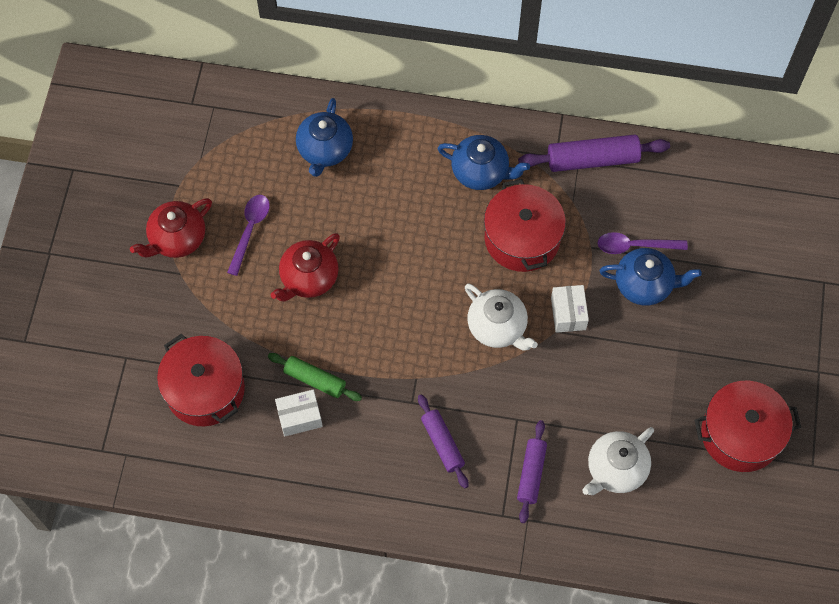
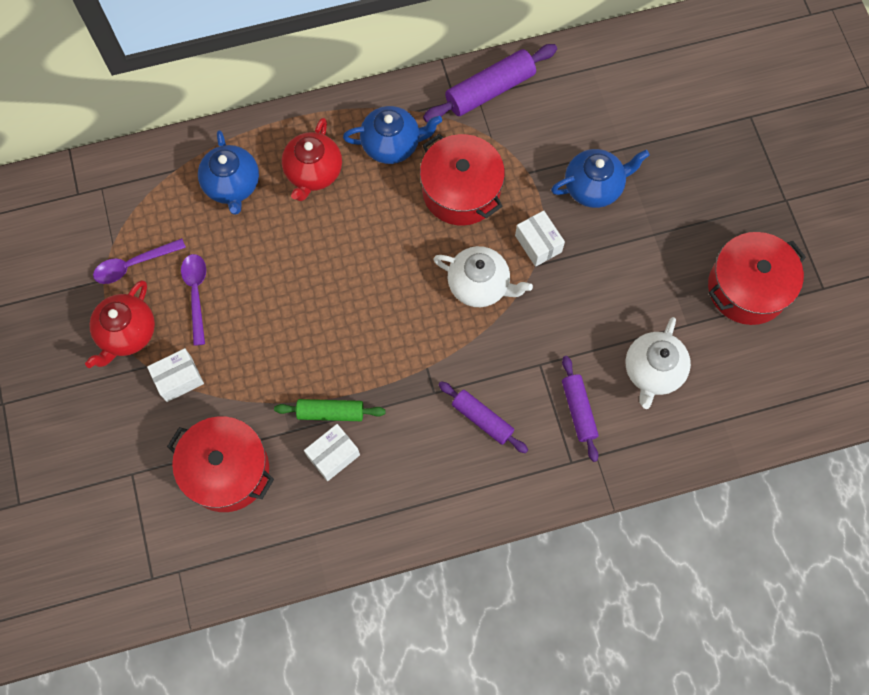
camera: 25 degrees left, 5 degrees up
(201, 295) = (179, 379): none -> white box
(308, 278) = (276, 316): red teapot -> red teapot (313, 172)
(635, 246) = (567, 154): purple spoon -> purple spoon (133, 264)

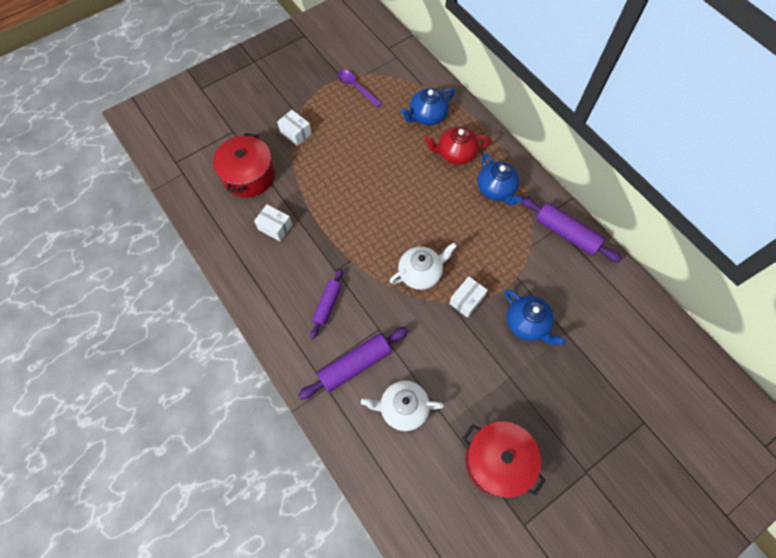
camera: 70 degrees right, 5 degrees down
(127, 333) = (314, 100): red teapot -> none
(196, 294) = (351, 123): purple spoon -> none
(330, 412) = (302, 216): green rolling pin -> none
(461, 191) = (483, 240): red pot -> none
(479, 285) = (420, 273): white teapot -> white teapot turned 120 degrees counterclockwise
(578, 410) = (355, 365): purple rolling pin -> purple rolling pin, size x1.54

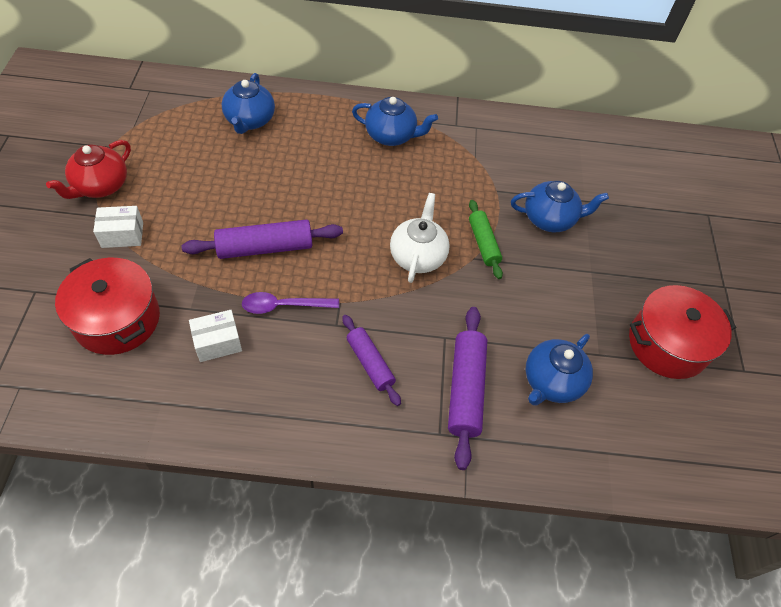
camera: 55 degrees left, 10 degrees down
(356, 88) = (140, 145): purple spoon -> purple spoon (283, 306)
(403, 408) = (551, 382): white teapot -> blue teapot
(455, 154) = (318, 133): red teapot -> red teapot (100, 186)
(466, 300) = (483, 243): white box -> green rolling pin
(566, 233) = (488, 127): purple rolling pin -> purple rolling pin (265, 248)

